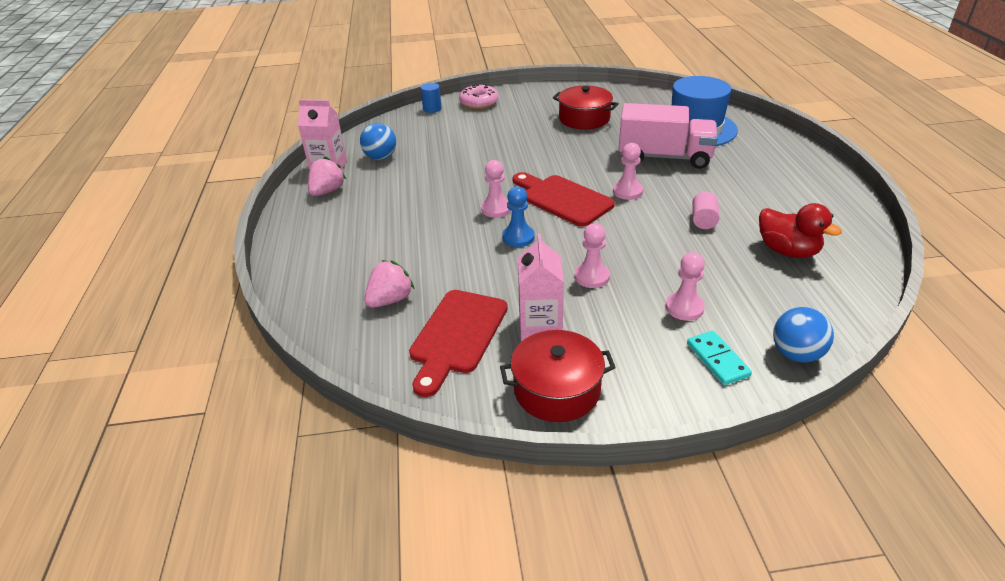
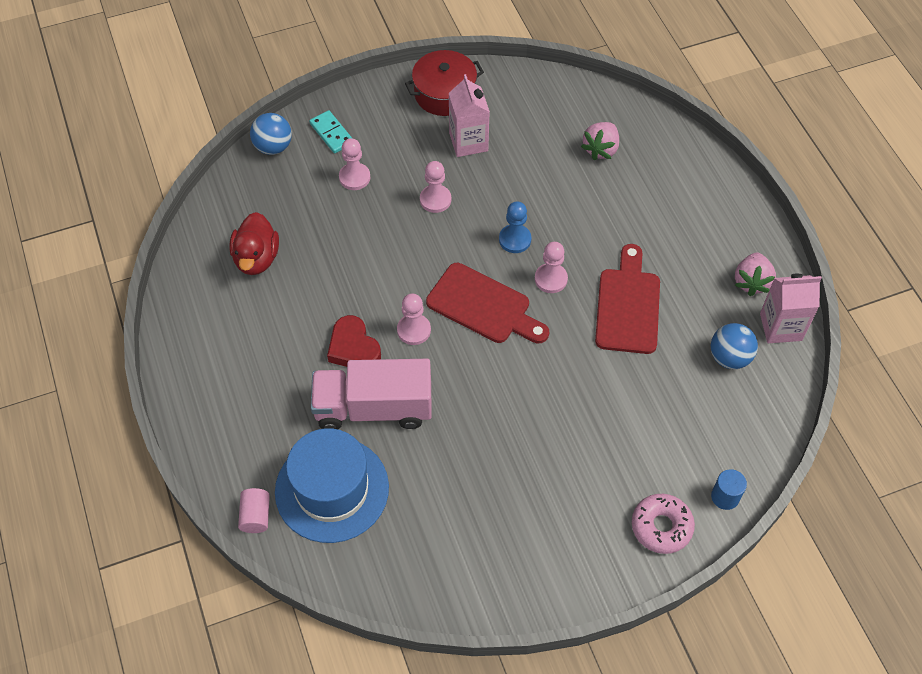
camera: 165 degrees right, 20 degrees up
(457, 336) = (531, 124): red cutting board -> red cutting board (628, 306)
(584, 119) = (490, 496): red pot -> none
(681, 187) = (353, 348): none -> red heart
(703, 220) = (332, 292): pink cylinder -> pink cylinder (256, 516)
(787, 251) = (256, 258): red duck -> red duck turned 120 degrees counterclockwise

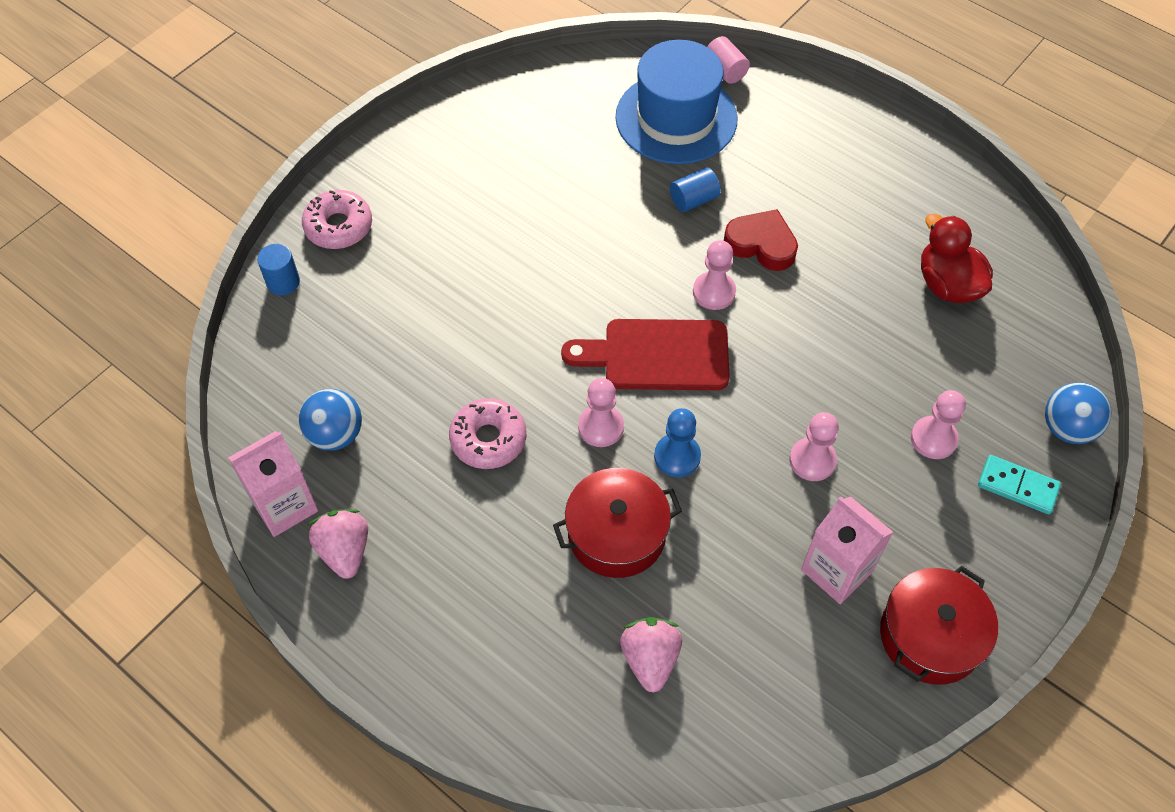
camera: 150 degrees right, 0 degrees up
(374, 408) = (694, 200): pink truck -> blue cylinder
(580, 215) = (616, 534): none -> red pot
(628, 306) = (488, 439): red cutting board -> pink donut

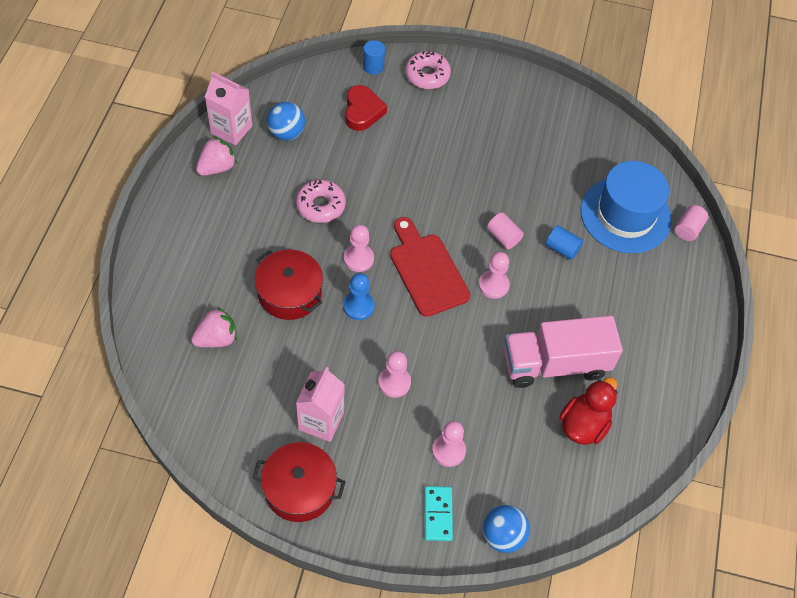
camera: 60 degrees right, 0 degrees up
(647, 252) = (503, 237): none -> pink cylinder
(761, 244) = (549, 300): red heart -> red heart (362, 111)
(854, 277) = (555, 364): none -> pink truck

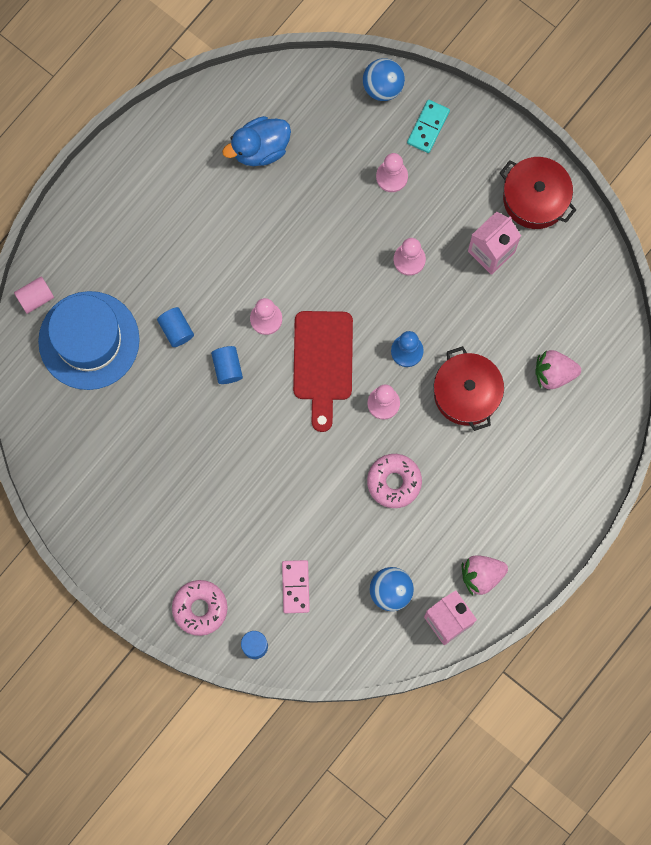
camera: 150 degrees left, 20 degrees up
(362, 111) = (295, 587): red heart -> pink domino
(503, 237) = (227, 367): pink cylinder -> blue cylinder
(555, 364) = (252, 215): pink truck -> none
(583, 425) = (260, 148): red duck -> blue duck

